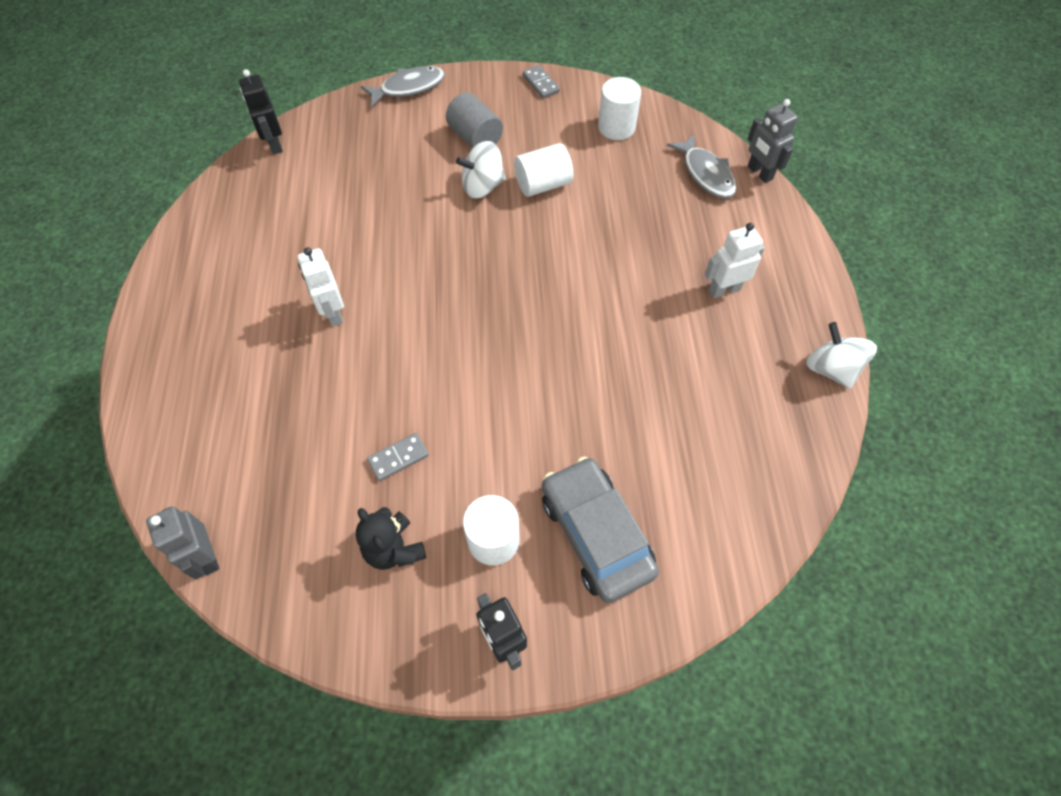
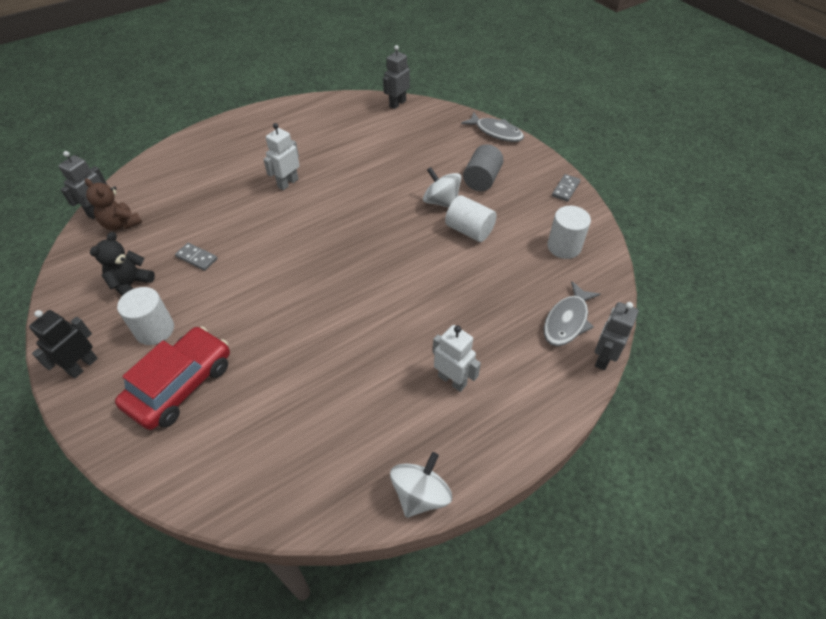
camera: 60 degrees right, 10 degrees down
(260, 533) = (121, 224): none -> brown teddy bear
(274, 144) = (397, 103): black robot -> grey robot
(596, 534) = (180, 384): grey car -> red car

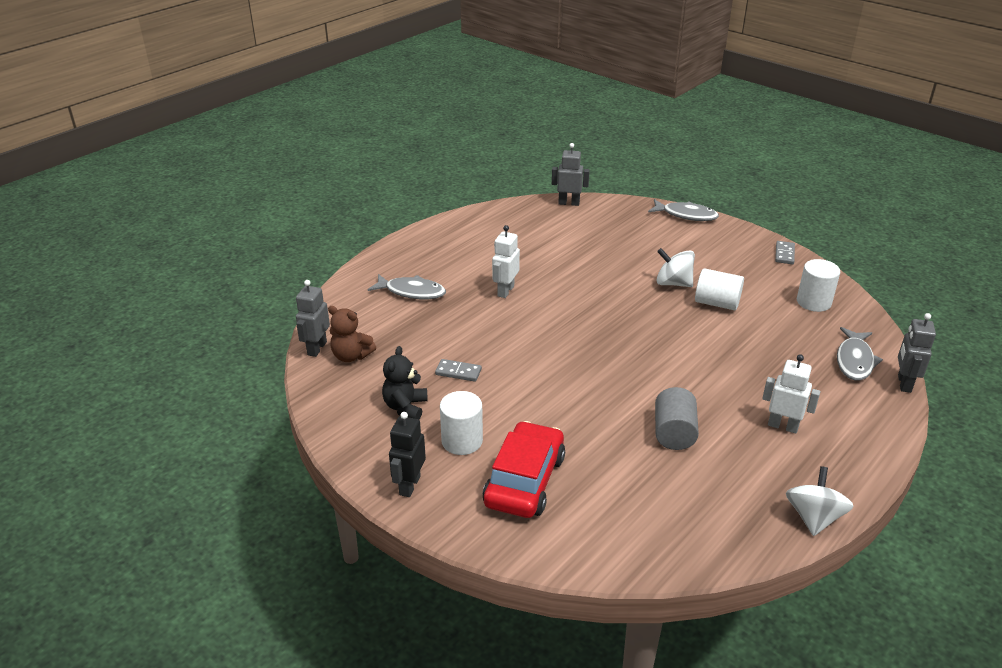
camera: 15 degrees left, 15 degrees down
(209, 170) = (411, 292): none -> grey fish
(397, 103) = (569, 203): grey robot -> grey robot turned 75 degrees clockwise
(481, 180) = (700, 258): grey cylinder -> grey cylinder (674, 433)

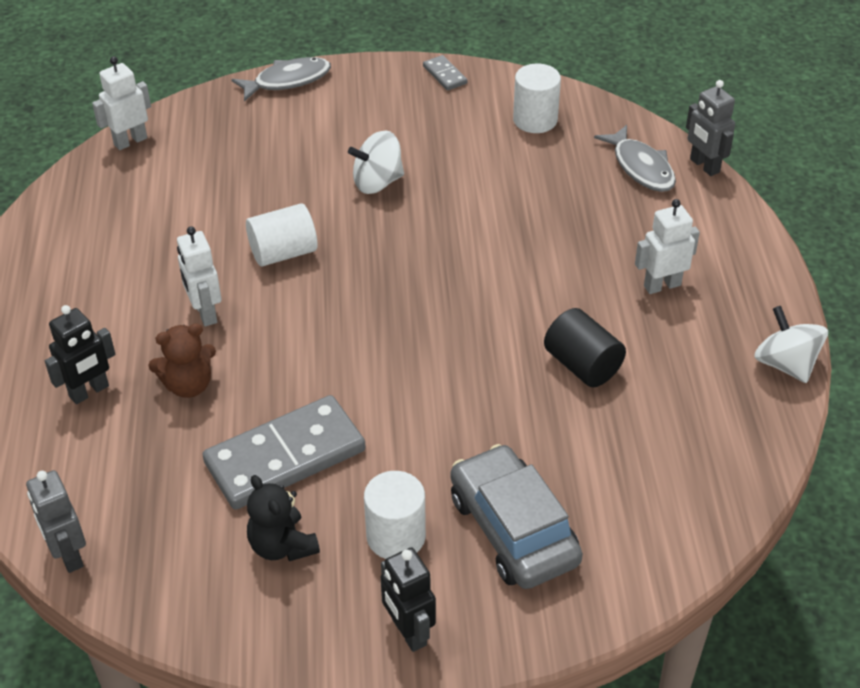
camera: 45 degrees left, 10 degrees up
(351, 356) = (128, 531): brown teddy bear -> brown teddy bear (188, 385)
(411, 292) = (89, 392): grey fish -> black robot
(458, 372) = (285, 457): grey domino -> grey domino, size x2.31
(524, 480) = (513, 529): red car -> grey car
(569, 203) = (130, 141): grey robot -> white robot
(674, 433) = (582, 365): grey cylinder -> black cylinder
(717, 303) = (448, 180): white cylinder -> white cylinder (283, 252)

